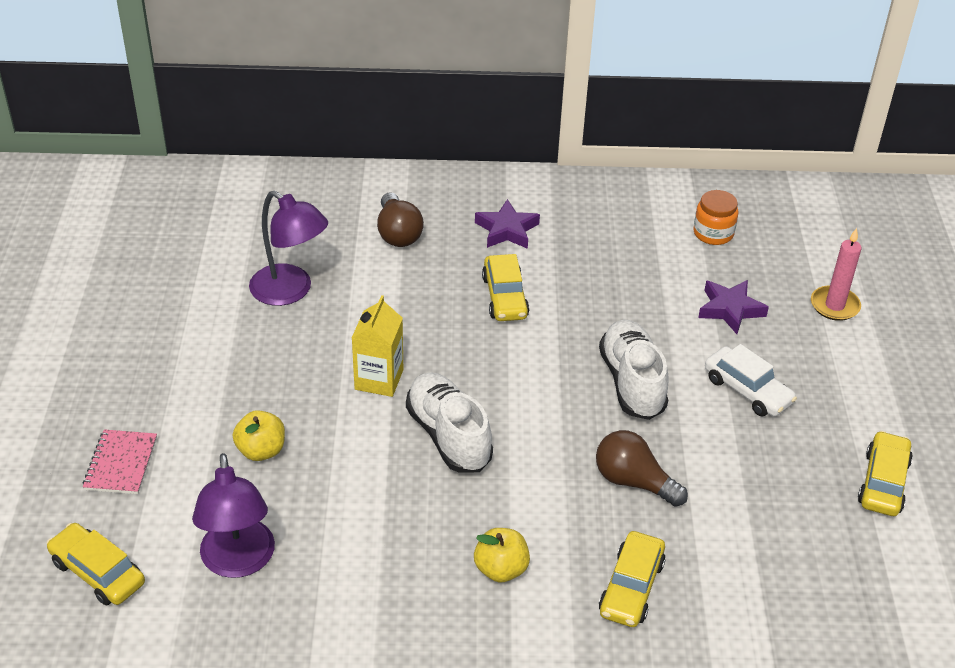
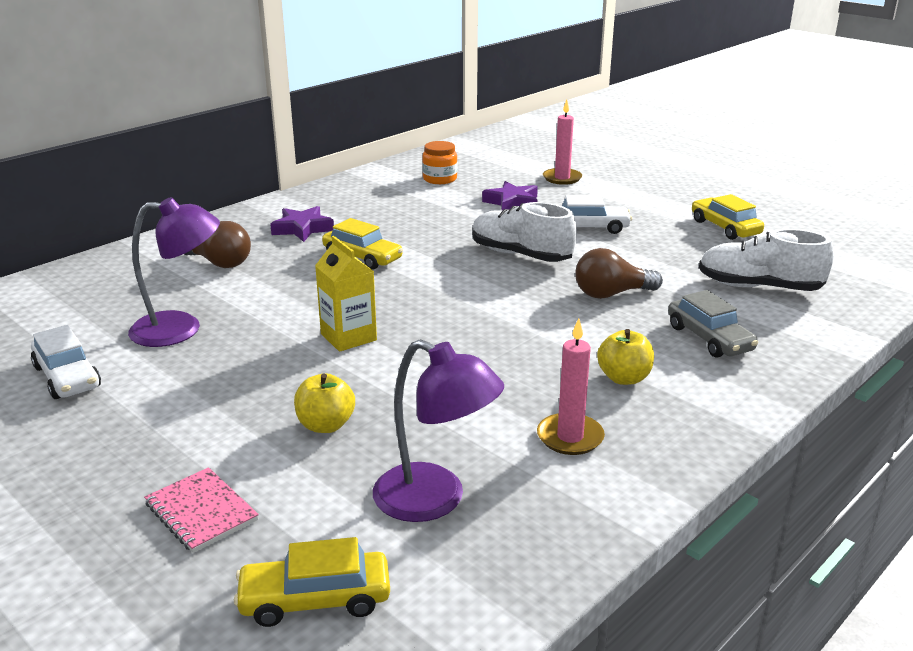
camera: 45 degrees left, 15 degrees down
(181, 292) = (67, 377): none -> white car
(383, 586) = (570, 437): none -> pink candle
(448, 436) = (457, 337): white shoe -> white shoe (759, 287)
(631, 587) = (709, 338): yellow car -> grey car

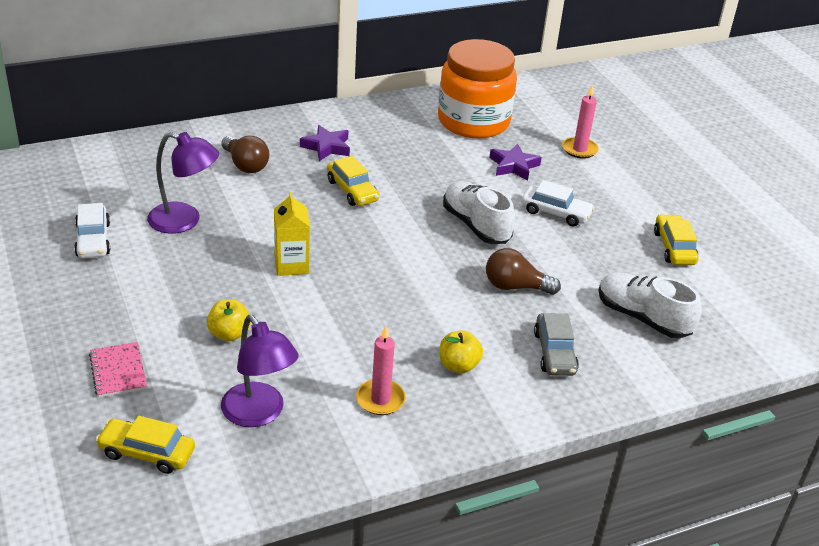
camera: 20 degrees right, 10 degrees up
(440, 179) = (473, 121): orange jar -> orange jar, size x2.38

